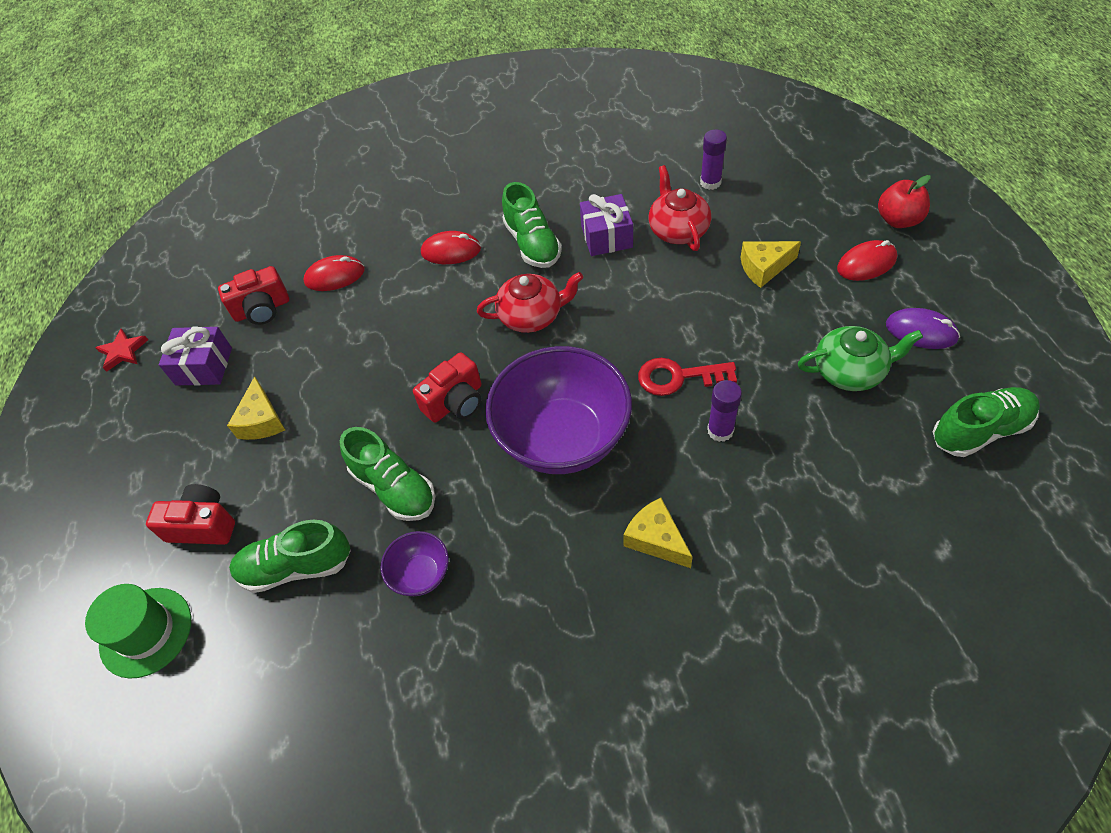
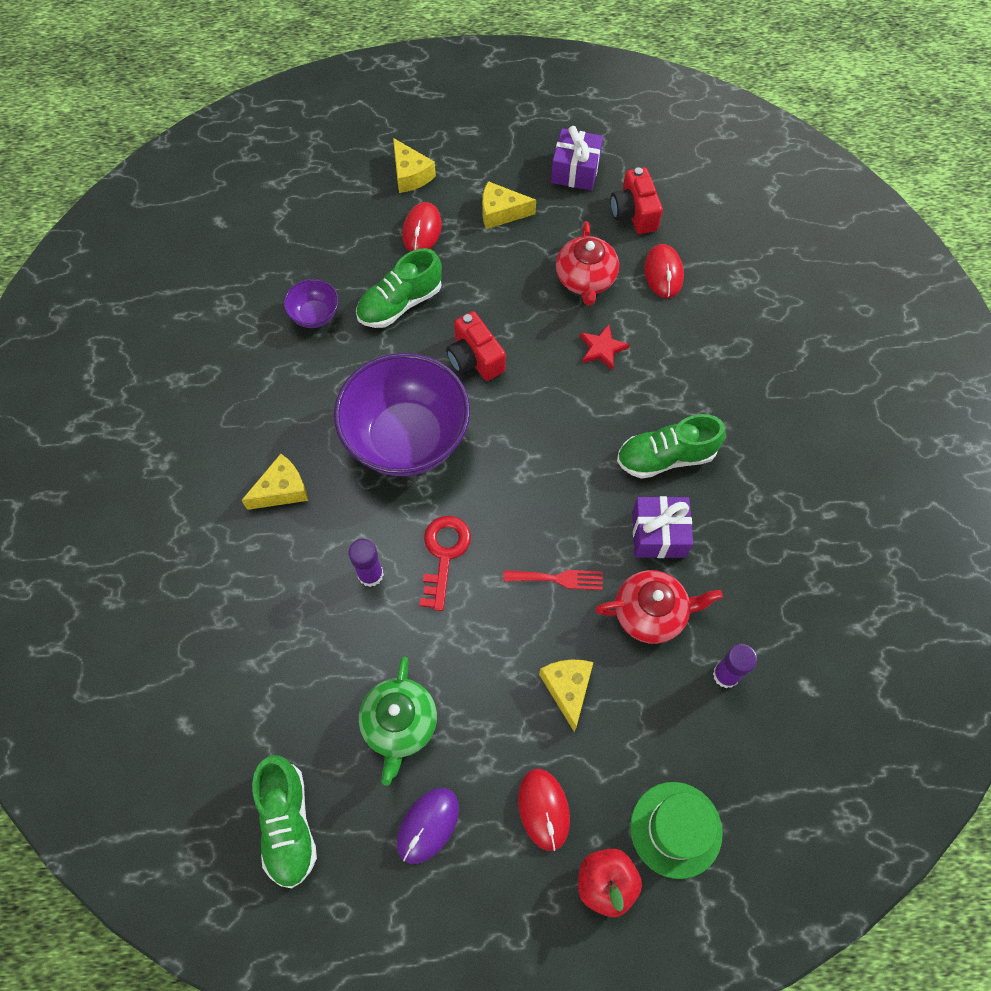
camera: 95 degrees right, 10 degrees up
(123, 351) = (610, 112): red star -> red star (602, 348)
(146, 632) = (334, 144): green hat -> green hat (676, 829)
(203, 525) = (410, 175): red camera -> yellow cheese
(296, 567) = (352, 234): green shoe -> none
(451, 251) = (674, 378): red mouse -> red mouse (422, 230)
(532, 316) = (561, 439): red teapot -> red teapot (585, 279)
(670, 292) = (558, 579): none -> red fork

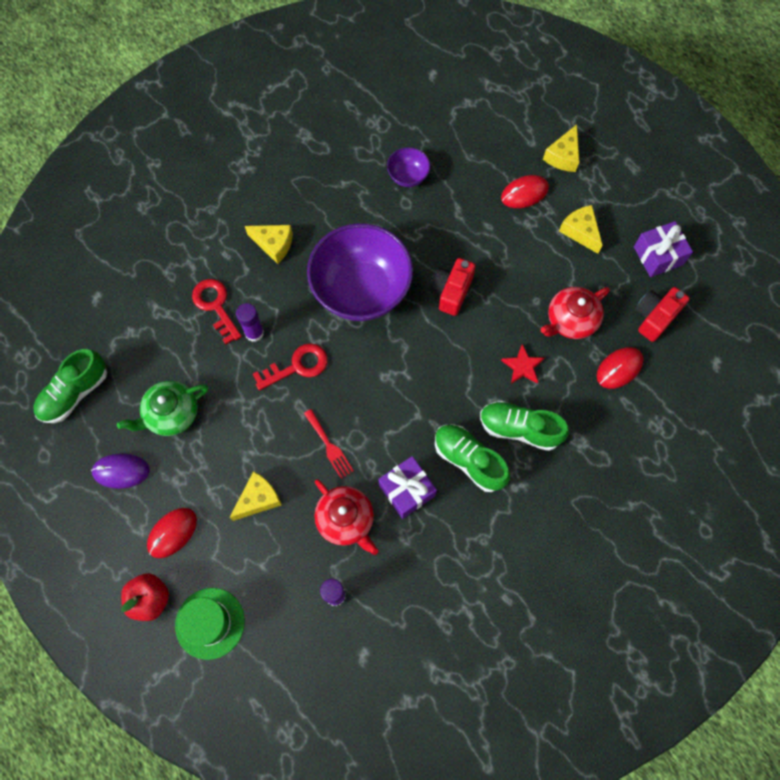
camera: 55 degrees right, 5 degrees up
(306, 596) = (216, 306): none -> red key
(400, 303) = (456, 219): green shoe -> green shoe (519, 429)

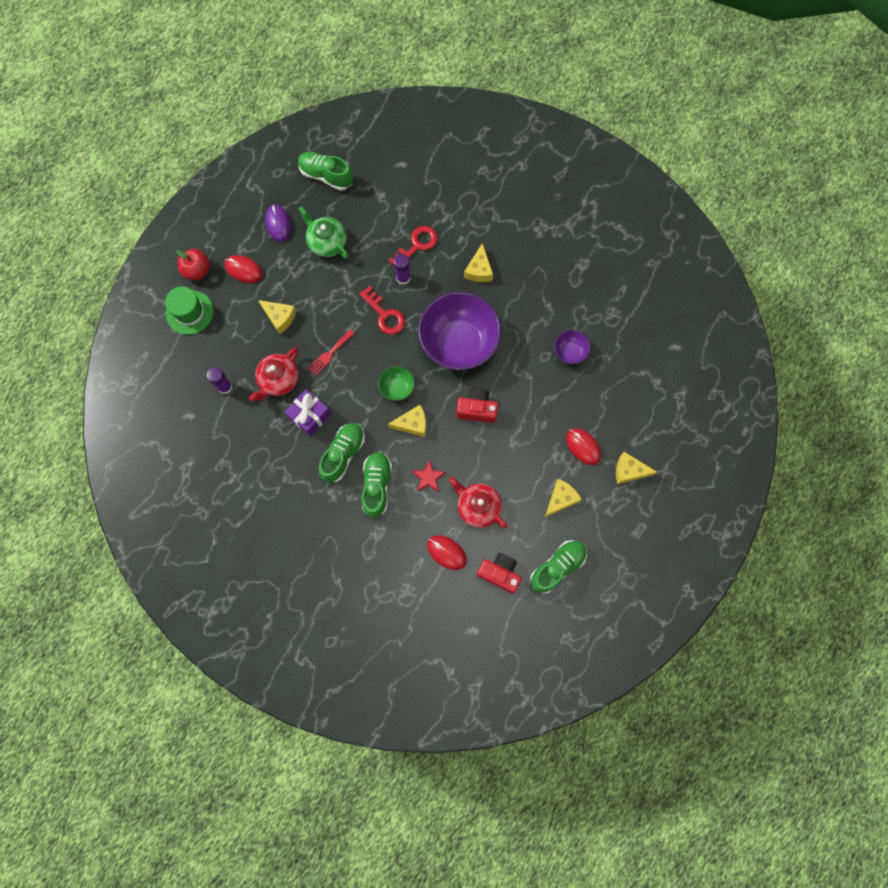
camera: 75 degrees right, 5 degrees up
(399, 375) = (397, 388): none -> green bowl
(450, 368) = (412, 424): none -> yellow cheese
(658, 256) = (557, 567): purple gift -> green shoe

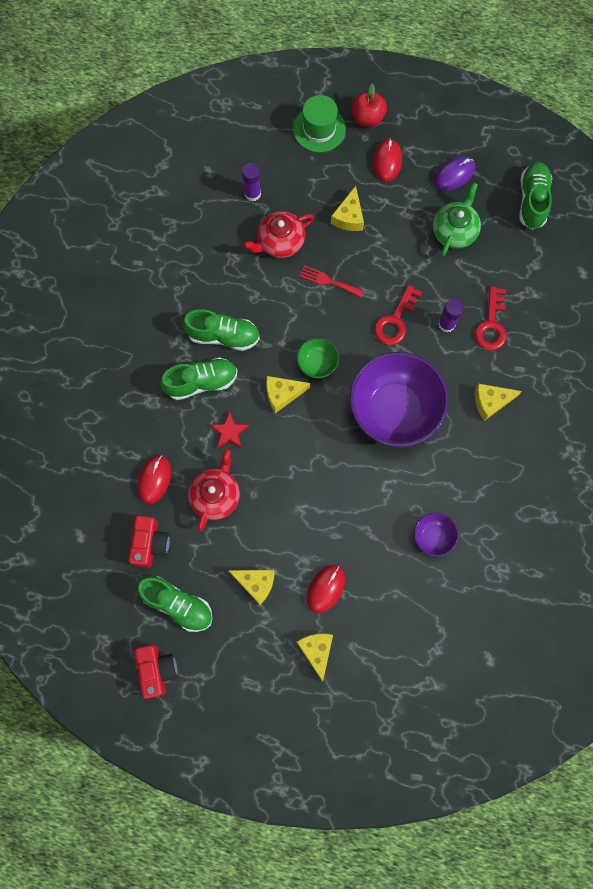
camera: 70 degrees right, 0 degrees up
(278, 380) = (280, 242): red teapot -> red teapot turned 45 degrees counterclockwise
(309, 416) = (252, 287): purple gift -> none
(412, 424) = (282, 394): yellow cheese -> yellow cheese turned 105 degrees clockwise
(416, 245) = (491, 324): red key -> red key turned 75 degrees clockwise
(477, 409) = (325, 456): red camera -> red camera (157, 670)

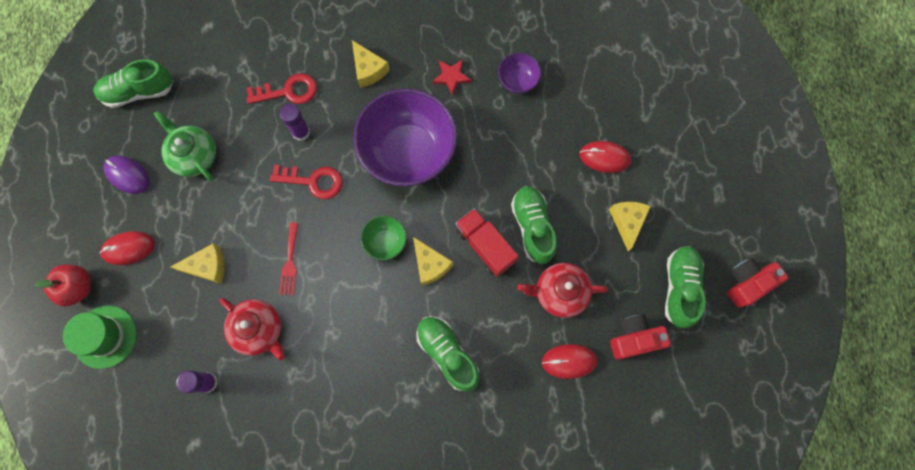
camera: 110 degrees left, 0 degrees up
(223, 336) = (388, 350): green shoe -> green shoe (532, 227)
(229, 432) = (490, 303): red star -> red star (451, 77)
(282, 446) = (485, 246): none -> red truck
(316, 651) = (663, 146): yellow cheese -> none
(454, 230) = (194, 155): green teapot -> green teapot turned 45 degrees clockwise

